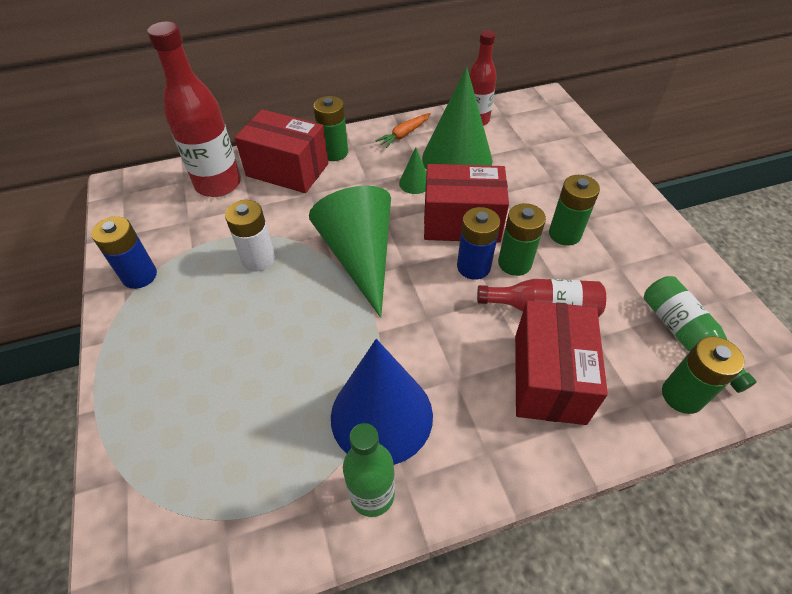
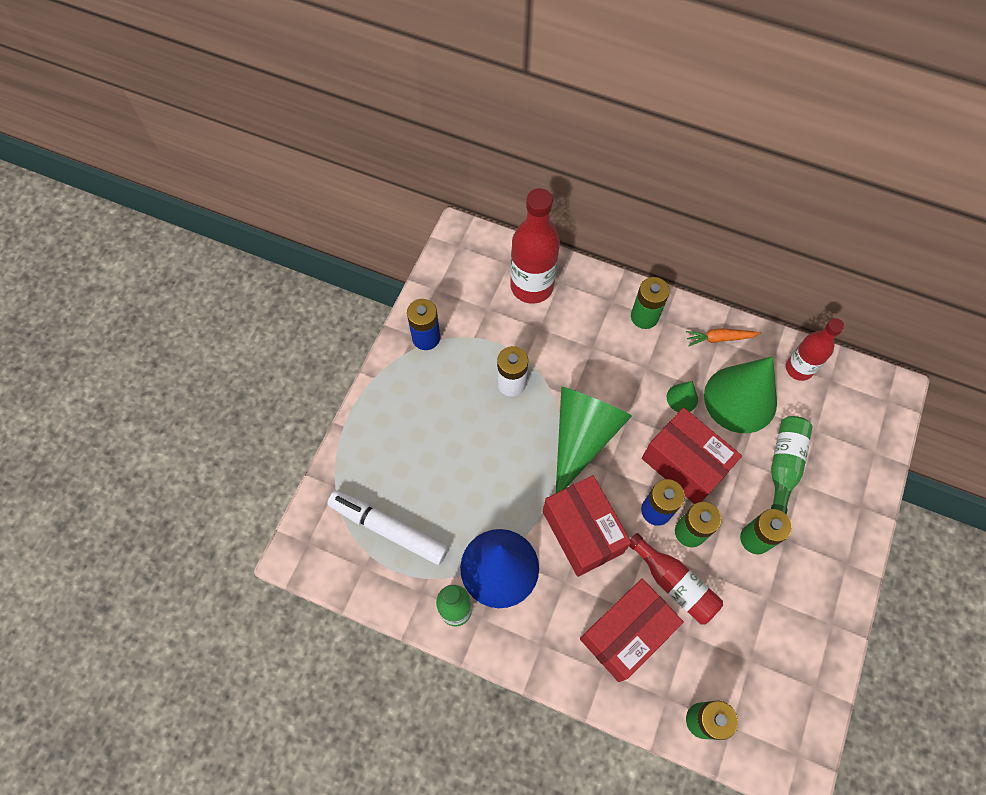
camera: 40 degrees right, 15 degrees up
(226, 473) = (388, 529): none -> white marker
(287, 170) = (593, 309): red box -> red box (582, 532)
(685, 337) = (753, 688): green bottle -> green bottle (783, 465)

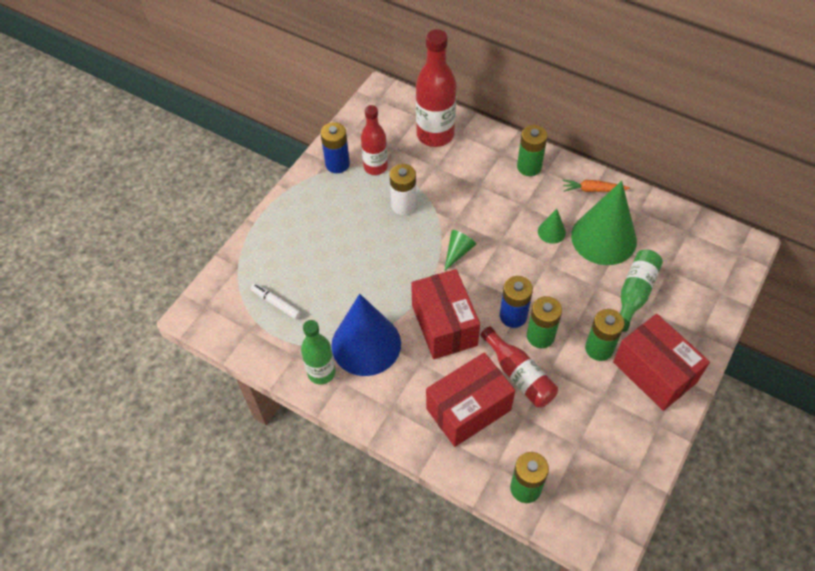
camera: 10 degrees right, 10 degrees down
(388, 529) = (276, 303): white marker -> white marker, size x0.53
(582, 436) = (458, 252): green cone -> green cone, size x0.43
(684, 464) = (545, 283): red box -> red box (654, 372)
(799, 368) = (661, 220): red bottle -> red bottle (375, 167)

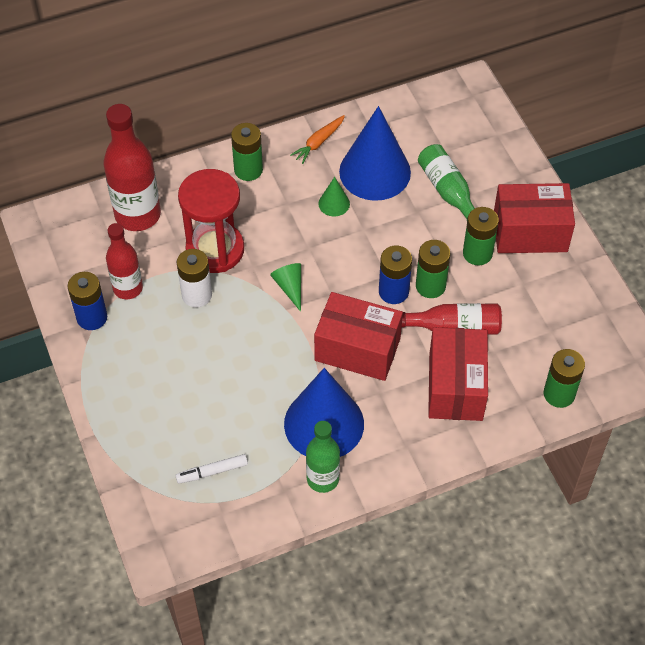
camera: 55 degrees left, 0 degrees up
(448, 191) = (215, 249): none -> red hourglass
(603, 238) = (375, 172): green cone -> blue cone

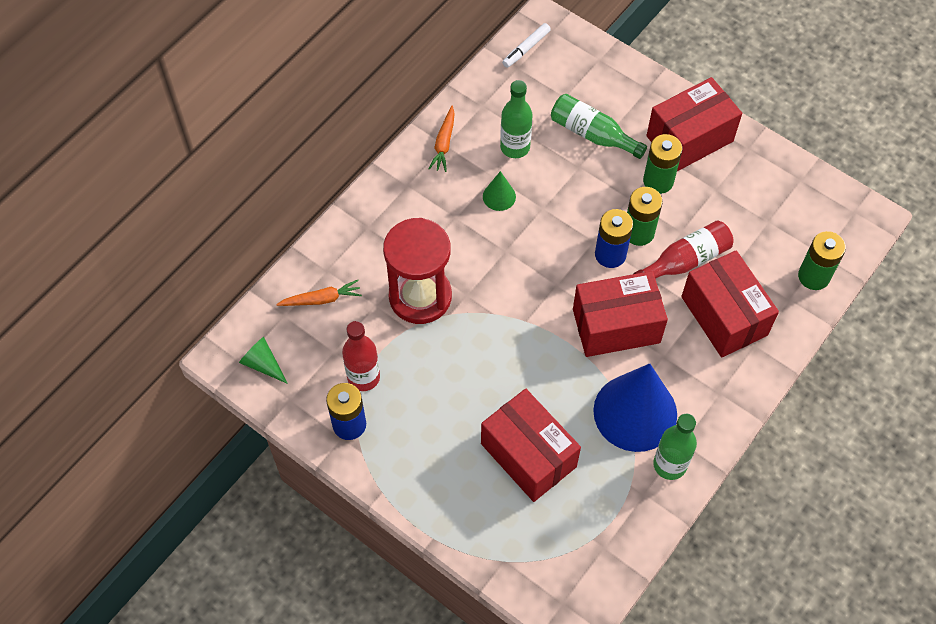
camera: 30 degrees left, 5 degrees up
(138, 215) = (321, 299): red bottle -> orange carrot
(197, 295) = (434, 350): white battery -> none
(212, 471) = (567, 513): white marker -> white marker (526, 49)
(213, 411) = (528, 455): none -> red box
(248, 170) = (396, 202): green battery -> none
(290, 287) = (515, 298): green cone -> green cone (263, 364)
(375, 172) = (515, 147): blue cone -> green bottle

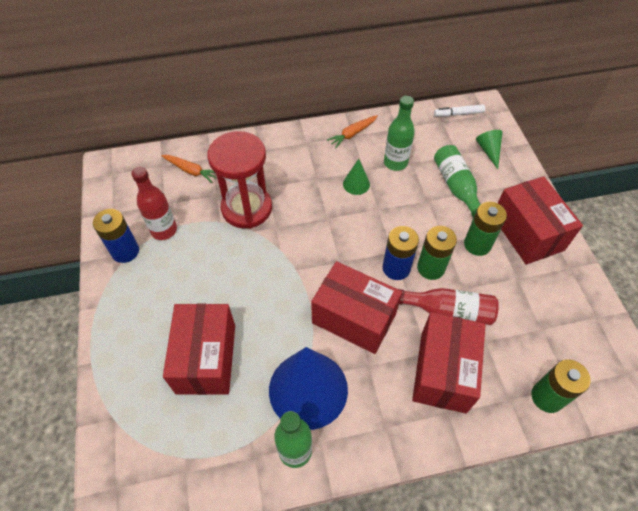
camera: 40 degrees right, 5 degrees down
(263, 364) = (121, 183): green cone -> green cone (489, 151)
(689, 139) = (527, 233): red box -> red box turned 60 degrees clockwise

